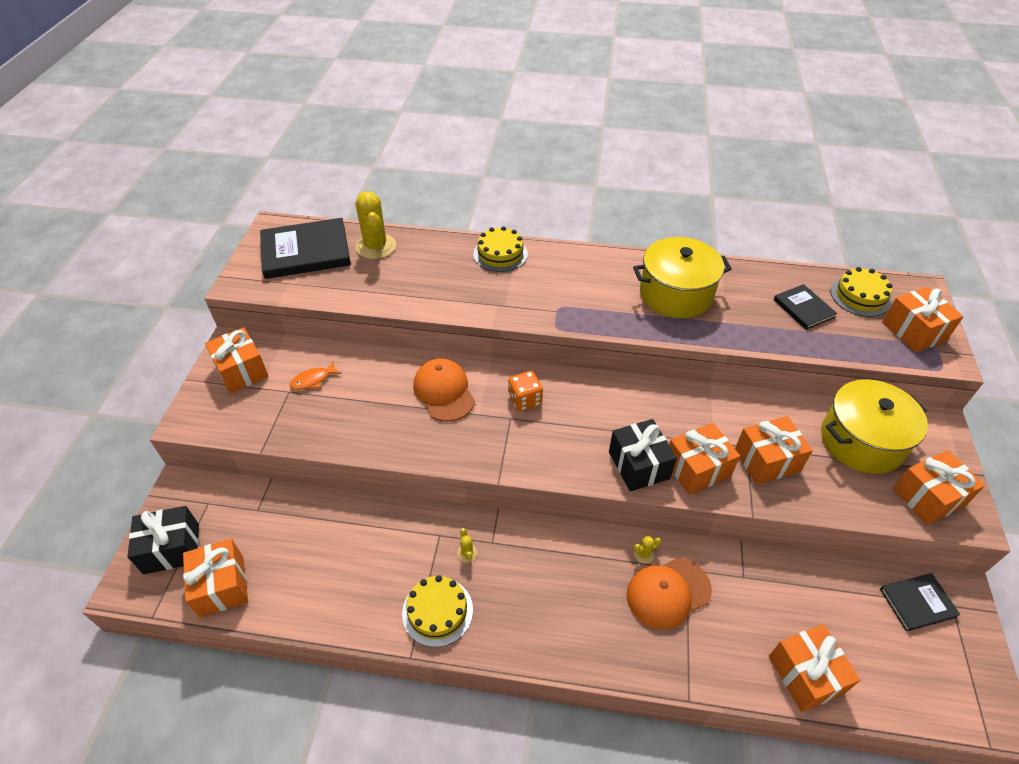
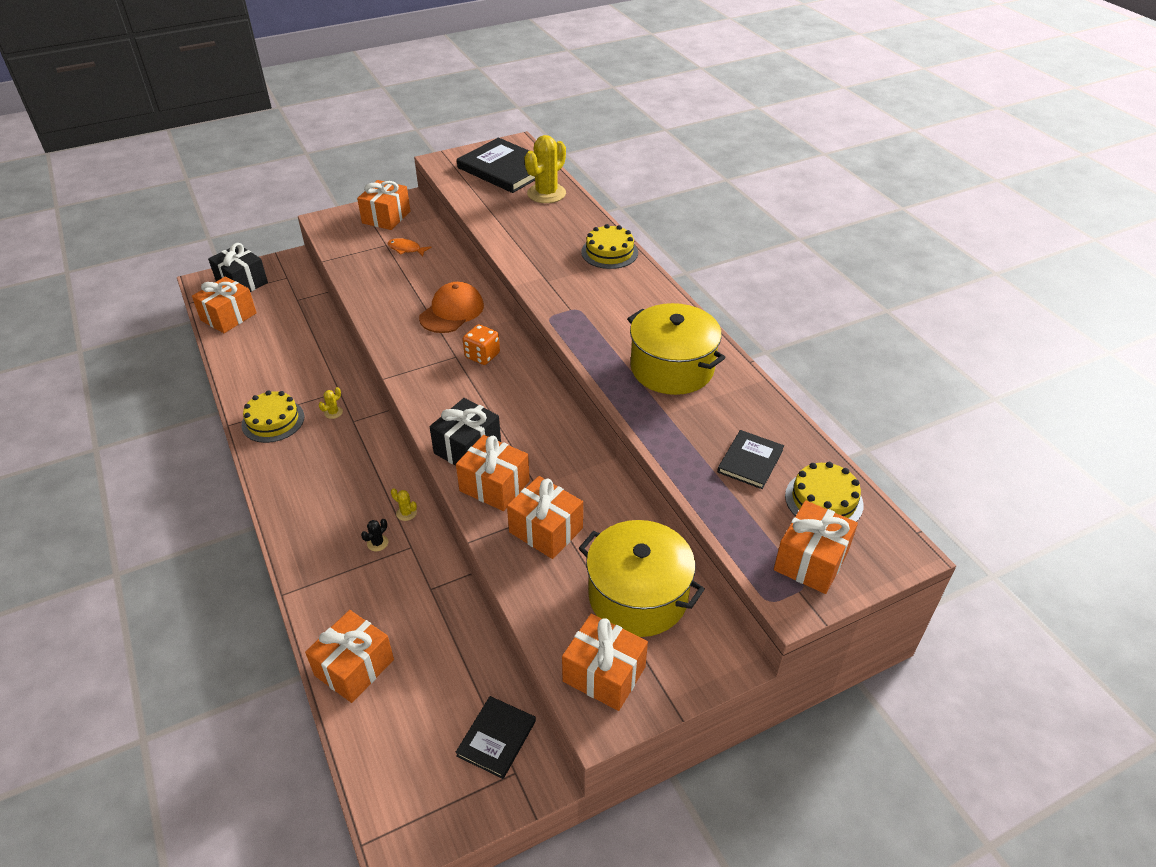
camera: 55 degrees right, 5 degrees down
(668, 592) = (377, 543): orange cap -> black cactus
(917, 603) = (496, 738): black book -> black book turned 75 degrees clockwise

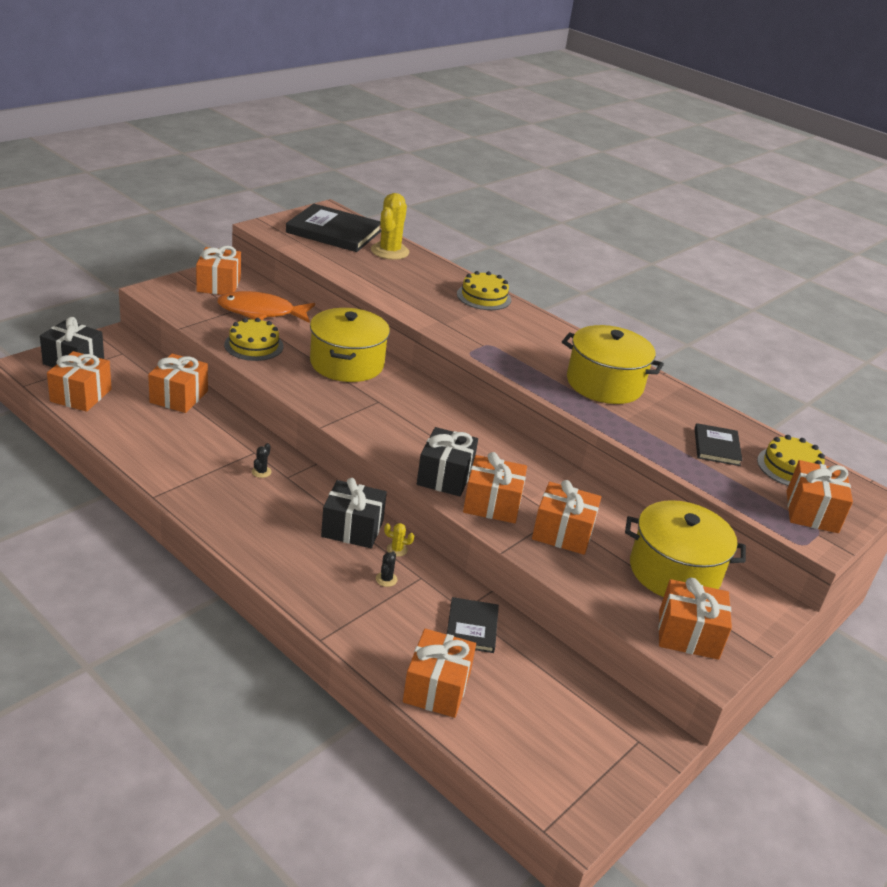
camera: 25 degrees left, 10 degrees down
(273, 421) = (201, 487): yellow cake -> yellow cake (254, 345)
(308, 326) = (179, 397): none -> orange gift
(333, 412) = (261, 472): yellow cactus -> black cactus
(379, 484) = (352, 528): none -> black gift
(406, 249) = (260, 312): orange fish -> orange fish, size x2.04
(452, 311) = (347, 363): orange cap -> yellow pot
(482, 355) = (403, 398): orange dice -> none
(496, 738) = (605, 718): black book -> black book (472, 627)

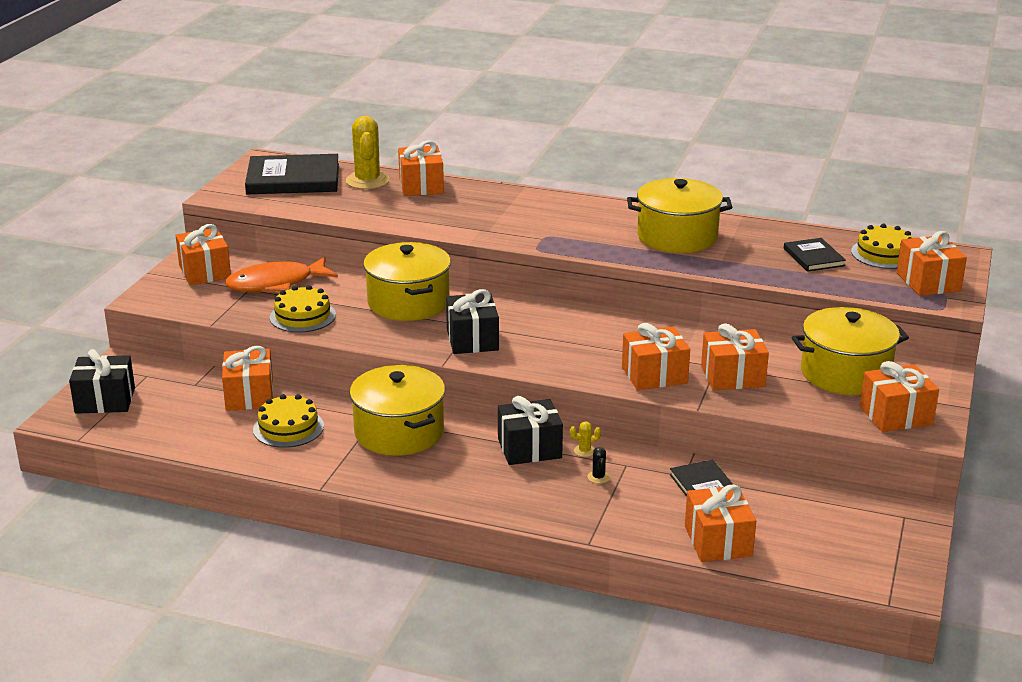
camera: 20 degrees left, 5 degrees down
(81, 395) = (149, 428): orange gift -> orange gift (421, 186)
(261, 472) = (399, 432): black cactus -> yellow pot
(445, 476) = (593, 367): black gift -> black gift (472, 339)
(484, 297) = (498, 195): yellow cake -> yellow cake (288, 428)

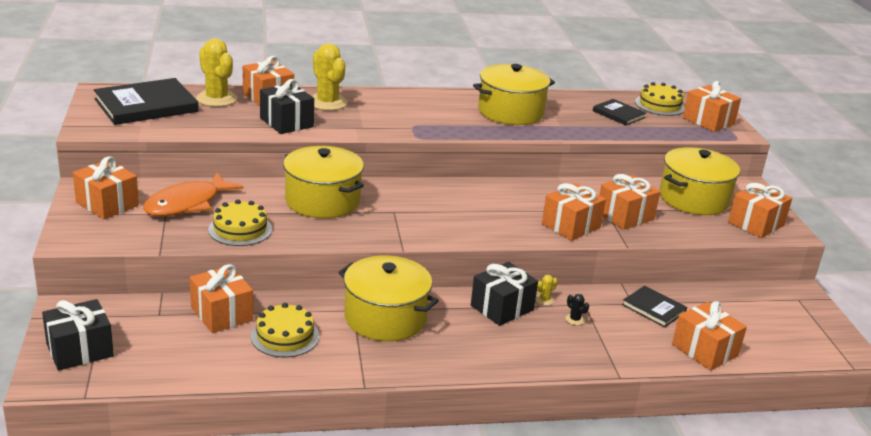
camera: 30 degrees left, 0 degrees up
(472, 339) = (406, 223): black gift -> black gift (286, 122)
(478, 199) = (327, 103): none -> yellow cactus

